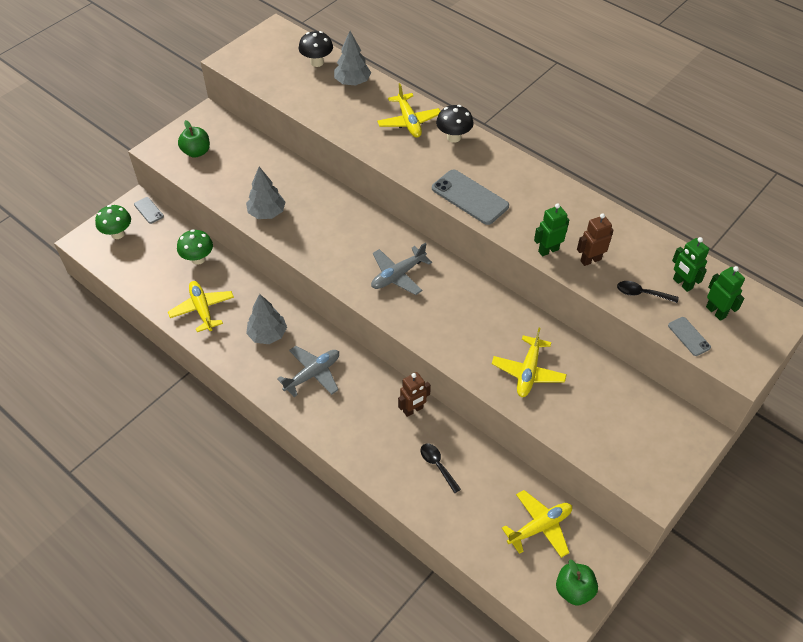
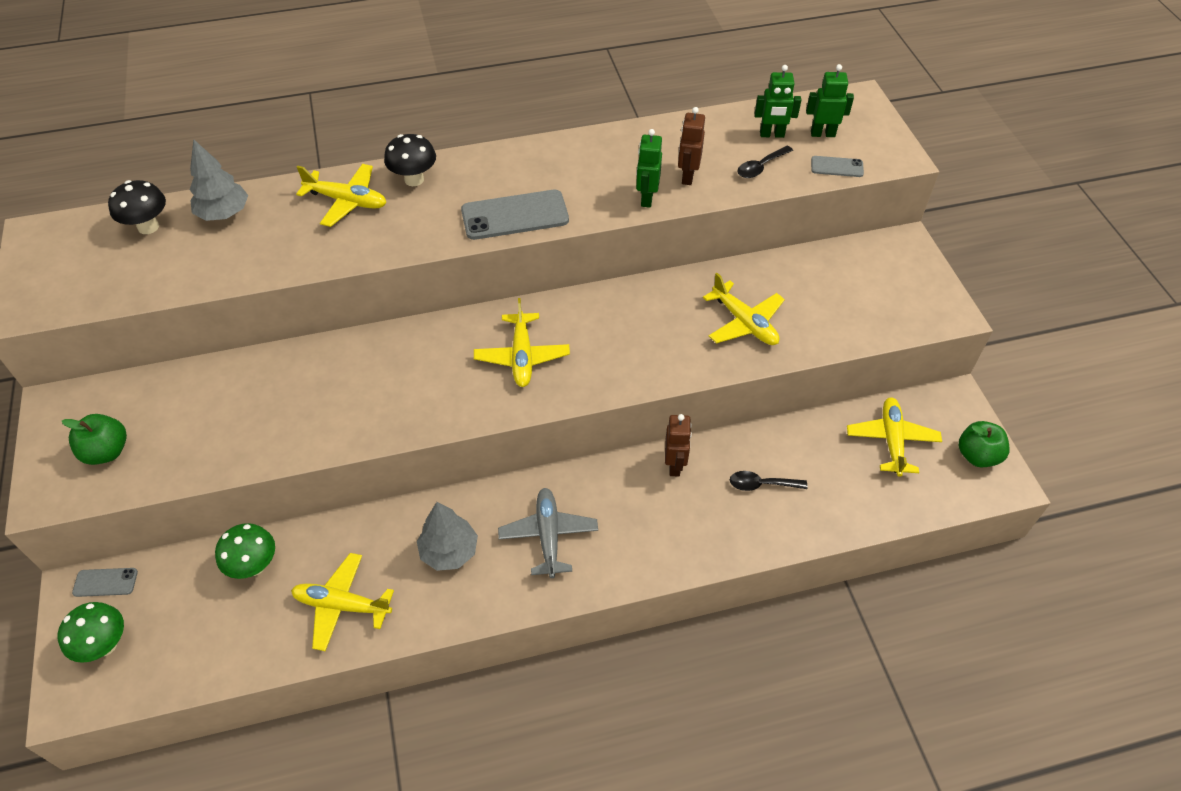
camera: 55 degrees left, 0 degrees up
(267, 213) = (299, 430): grey tree -> none
(398, 275) = (522, 356): grey plane -> yellow plane

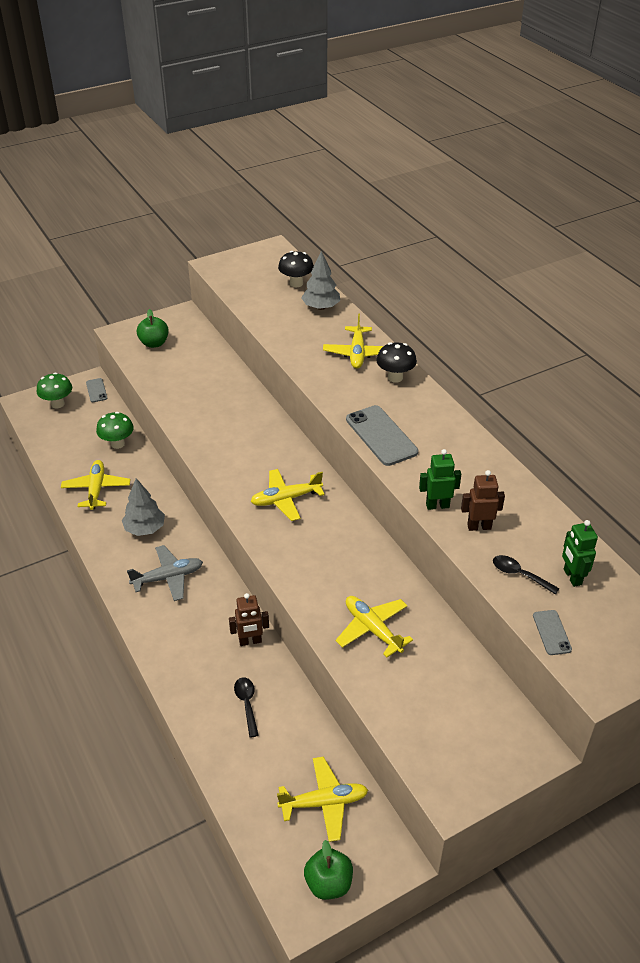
camera: 75 degrees right, 10 degrees down
(744, 323) = (372, 629): yellow plane -> yellow plane turned 105 degrees clockwise
(822, 134) = (597, 616): green robot -> none

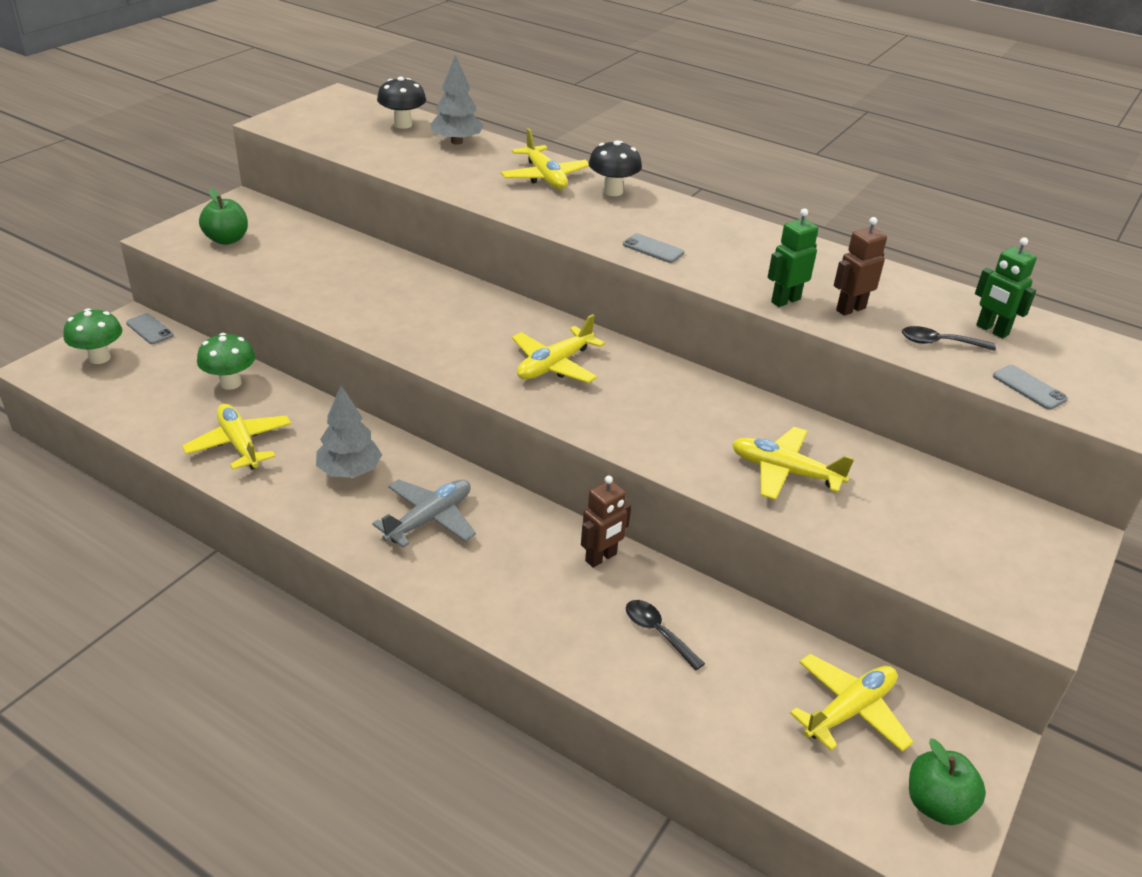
camera: 30 degrees left, 5 degrees down
(381, 435) = (653, 249): grey phone -> grey phone, size x0.52

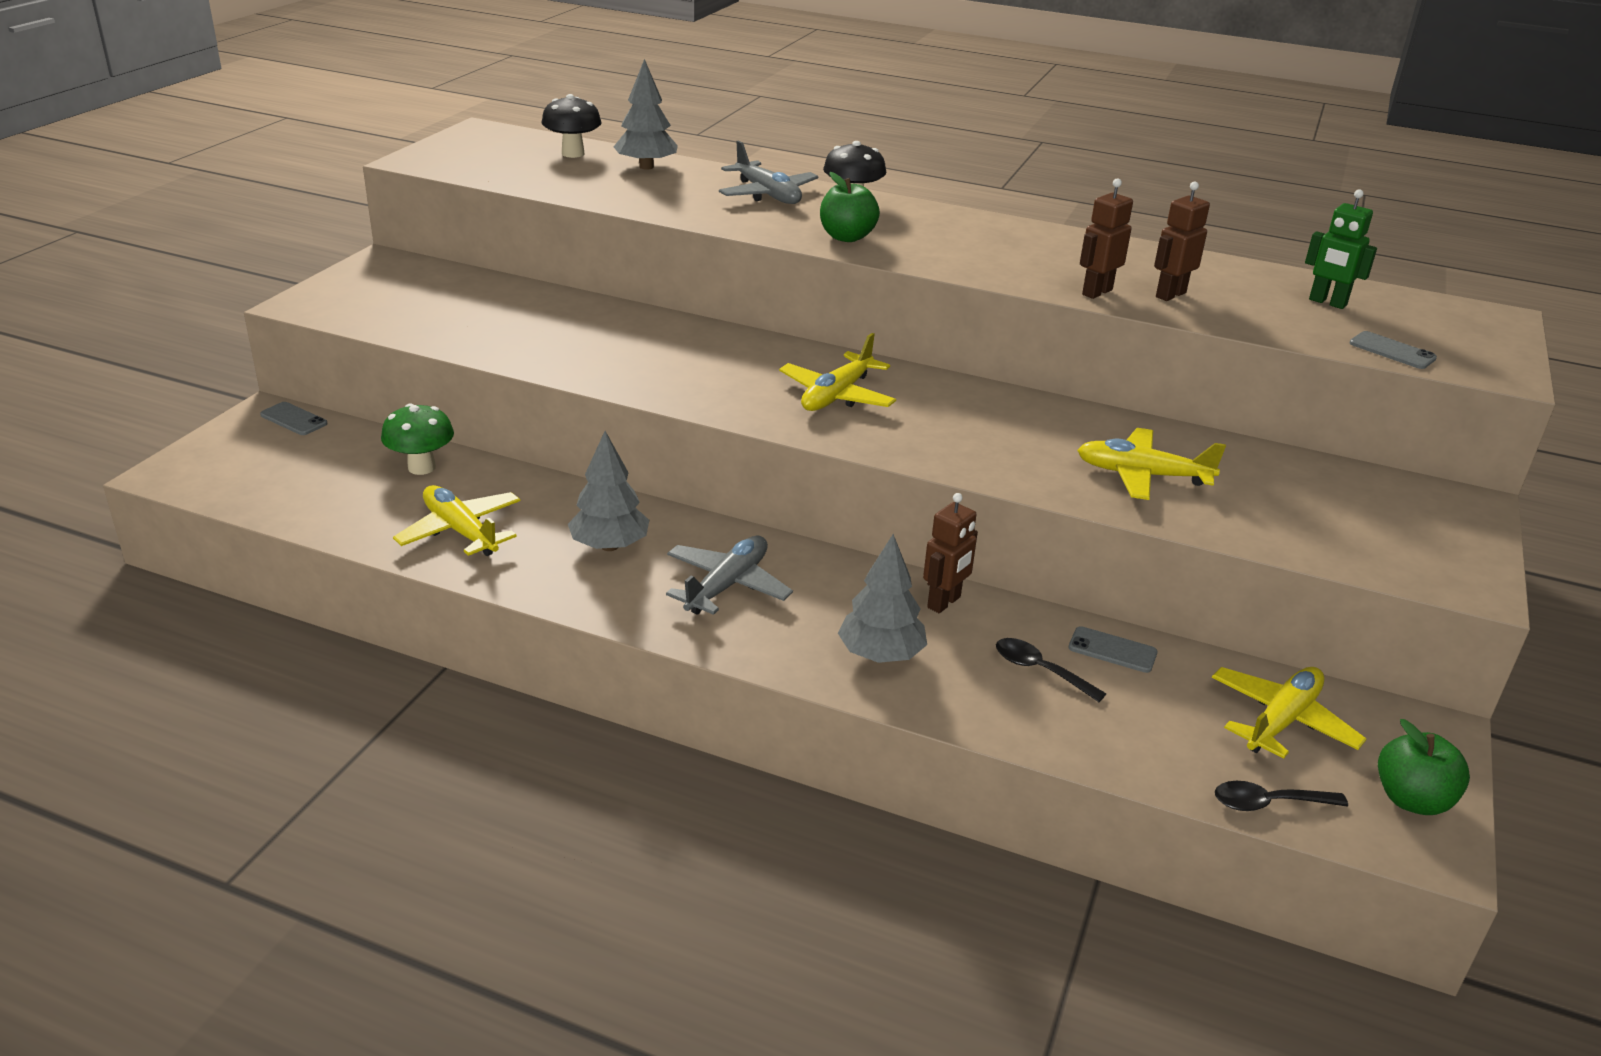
camera: 10 degrees left, 5 degrees down
(99, 358) = (241, 456): green mushroom -> none
(227, 239) = (382, 300): green apple -> green apple (847, 237)
(530, 600) = (880, 655): none -> grey tree
(545, 177) = (767, 194): yellow plane -> grey plane
(653, 249) = (926, 254): grey phone -> grey phone (1112, 650)
(785, 300) = (1096, 292): green robot -> brown robot
(939, 343) = (1279, 318): black spoon -> black spoon (1268, 803)

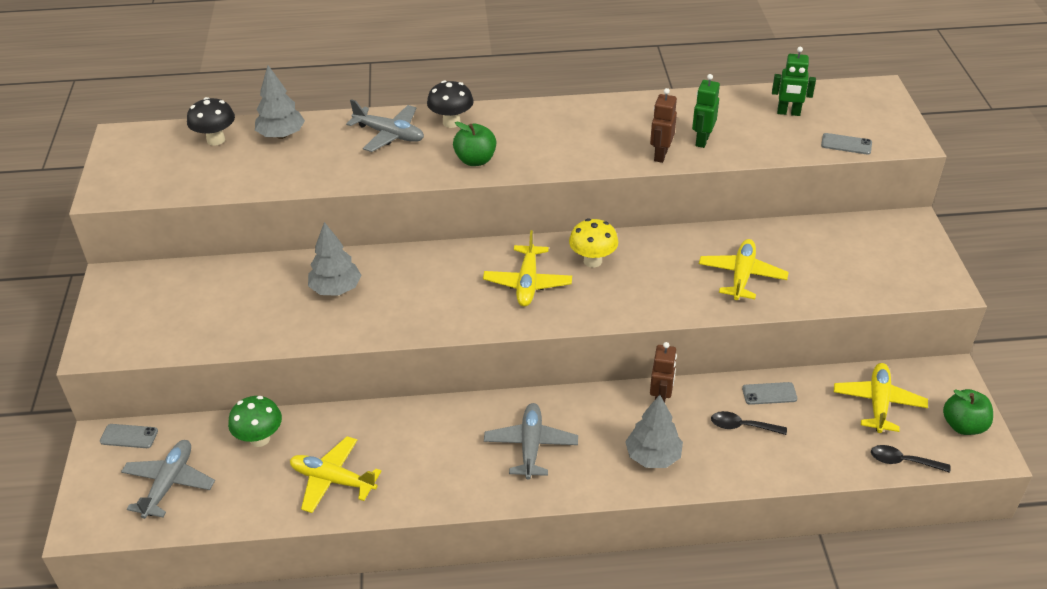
camera: 25 degrees left, 10 degrees up
(289, 471) = (169, 483): none -> grey plane
(609, 546) = (437, 448): grey tree -> grey tree (336, 289)
(943, 401) = (592, 261): none -> yellow mushroom
(1142, 475) = (742, 276): yellow plane -> yellow plane turned 120 degrees clockwise
(1170, 295) = (702, 140): brown robot -> green robot
(1268, 803) = (902, 461): black spoon -> black spoon turned 45 degrees clockwise

